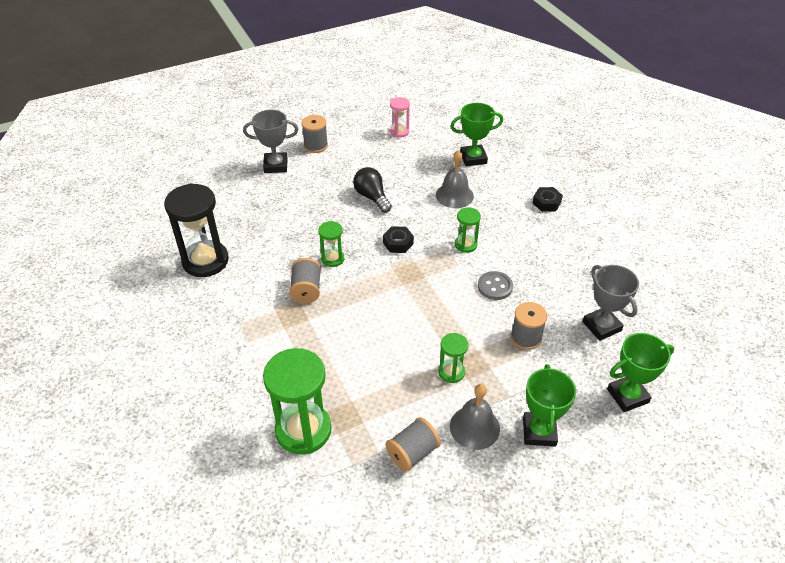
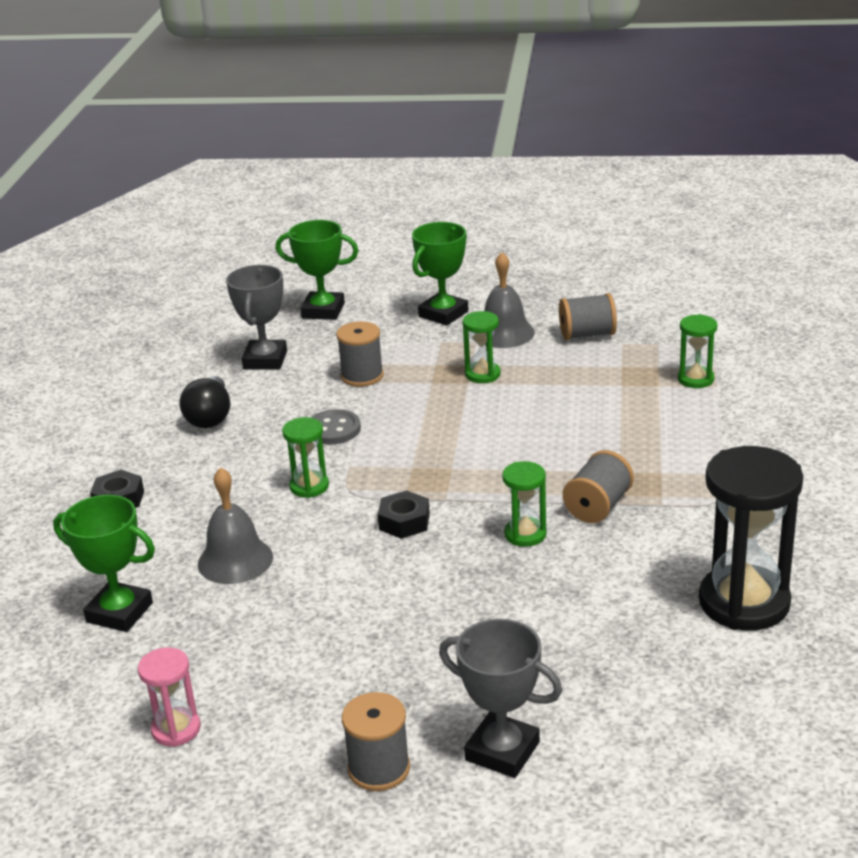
camera: 145 degrees left, 15 degrees down
(303, 430) = (695, 379): green hourglass -> green hourglass, size x0.51
(372, 197) = (372, 608): black light bulb -> black light bulb (210, 417)

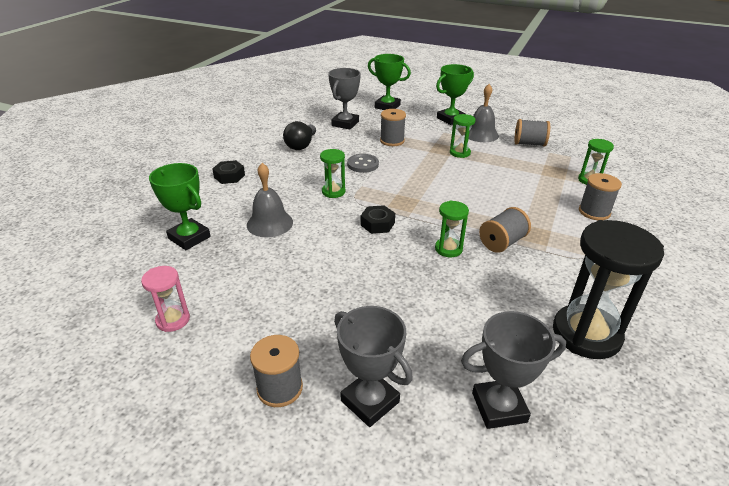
camera: 15 degrees right, 5 degrees up
(662, 714) = (499, 407): none -> grey trophy
(714, 429) = (594, 212): none -> grey spool

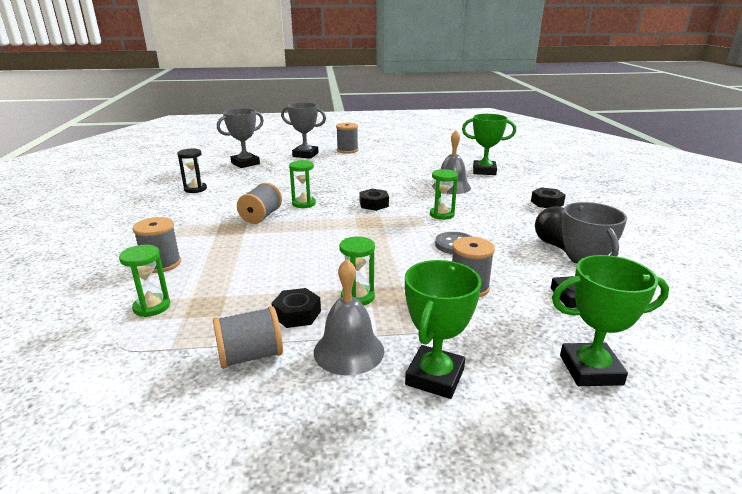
camera: 150 degrees right, 10 degrees down
(173, 320) = (425, 152): pink hourglass -> none
(499, 154) = (297, 314): none -> black nut
(586, 334) = (195, 189): black hourglass -> black hourglass, size x0.51

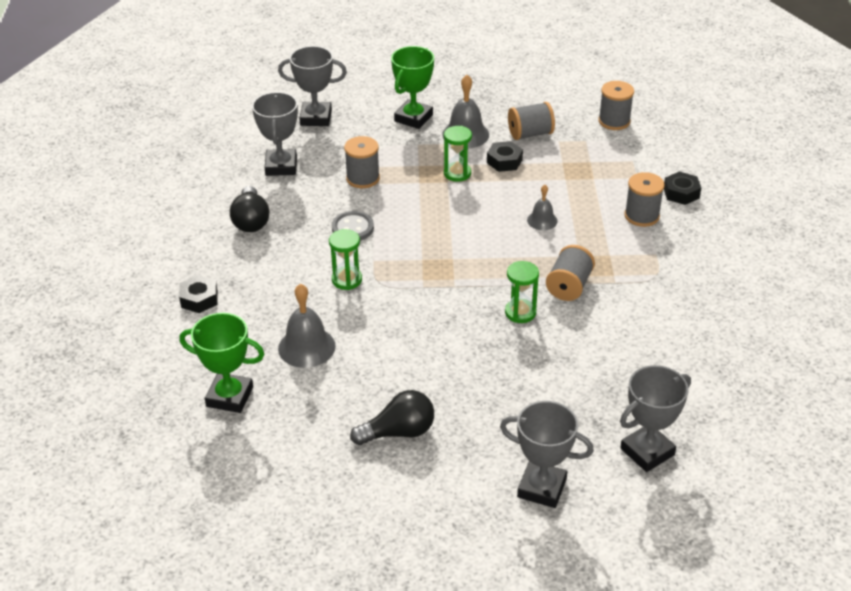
camera: 175 degrees left, 15 degrees up
(152, 307) = (620, 172): green hourglass -> none
(195, 189) = (688, 360): black hourglass -> none
(268, 257) = (542, 220): none -> grey bell
(347, 150) = (457, 508): grey spool -> grey spool (614, 121)
(374, 204) = (427, 307): black nut -> black nut (681, 193)
(381, 165) = (398, 432): none -> black light bulb
(590, 370) = (316, 118): green trophy -> grey trophy

